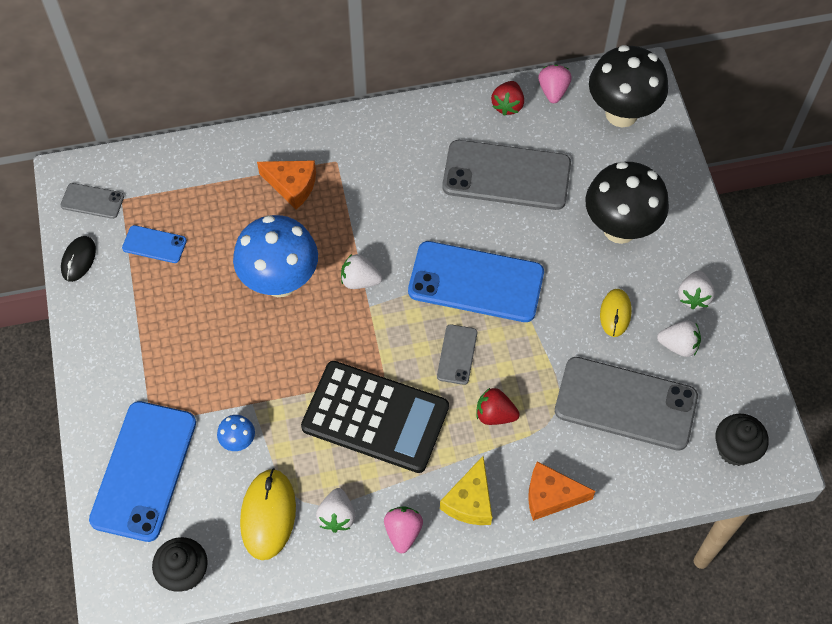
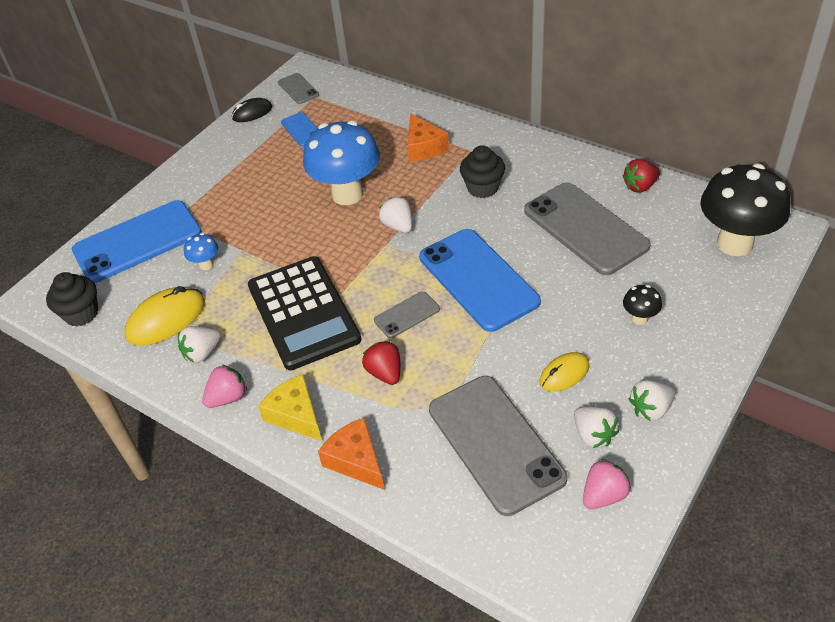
camera: 50 degrees right, 15 degrees down
(470, 501) = (296, 415): yellow cheese -> yellow cheese turned 75 degrees clockwise
(553, 91) = (690, 197): pink strawberry -> pink strawberry (603, 495)
(619, 228) = (639, 318): black mushroom -> black mushroom, size x0.43
(735, 449) = (552, 554): black cupcake -> black cupcake (482, 188)

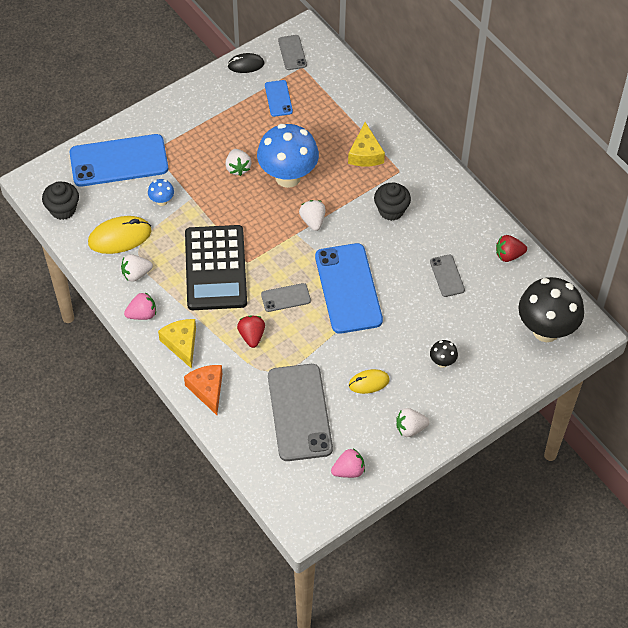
camera: 15 degrees right, 10 degrees up
(424, 147) = (365, 154): orange cheese -> yellow cheese
(585, 228) = (447, 276): grey phone -> grey phone, size x0.47
(593, 435) = (364, 431): white strawberry -> white strawberry (238, 168)

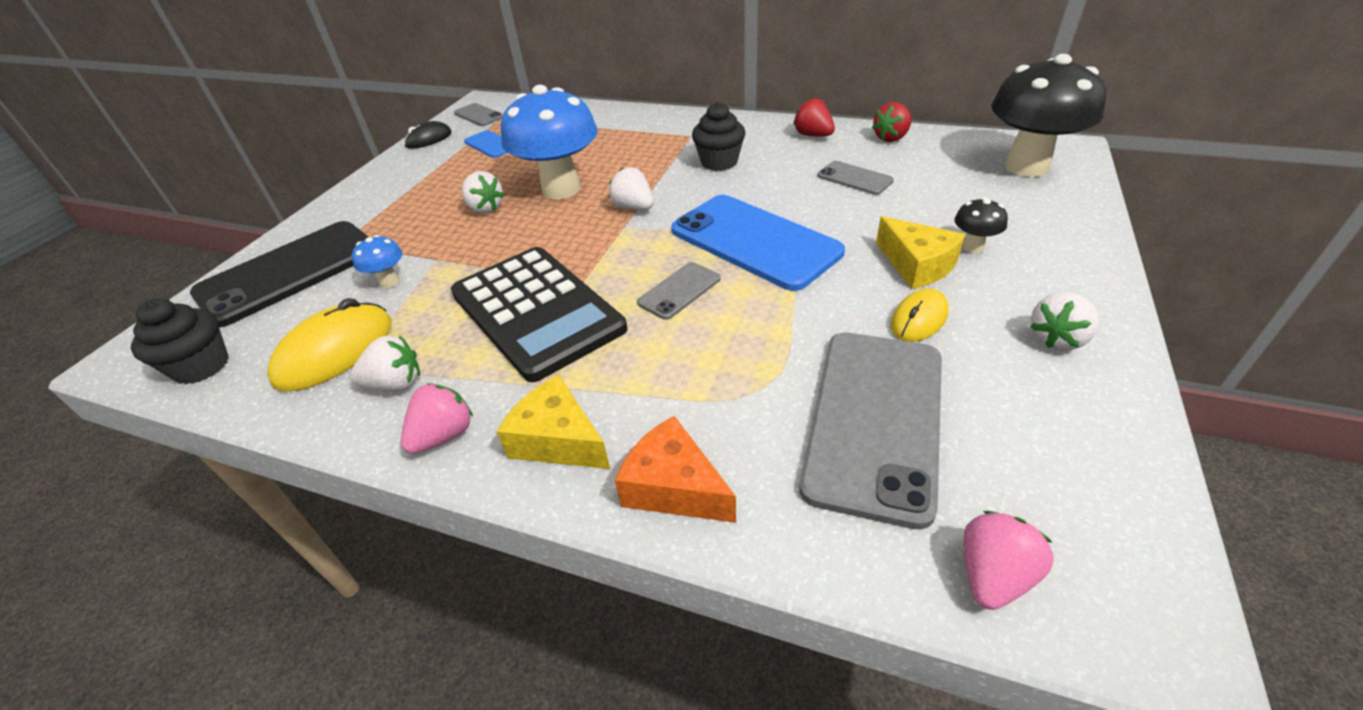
camera: 30 degrees left, 15 degrees down
(119, 161) = (289, 272): blue phone -> black phone
(136, 274) = (395, 384): white strawberry -> white strawberry turned 135 degrees counterclockwise
(251, 336) = (675, 360): red strawberry -> red strawberry (813, 135)
(299, 412) = (875, 420): grey phone -> grey phone turned 60 degrees clockwise
(348, 470) = (1073, 459): pink strawberry -> pink strawberry (992, 575)
(365, 154) = (637, 140): yellow cheese -> yellow cheese (917, 265)

